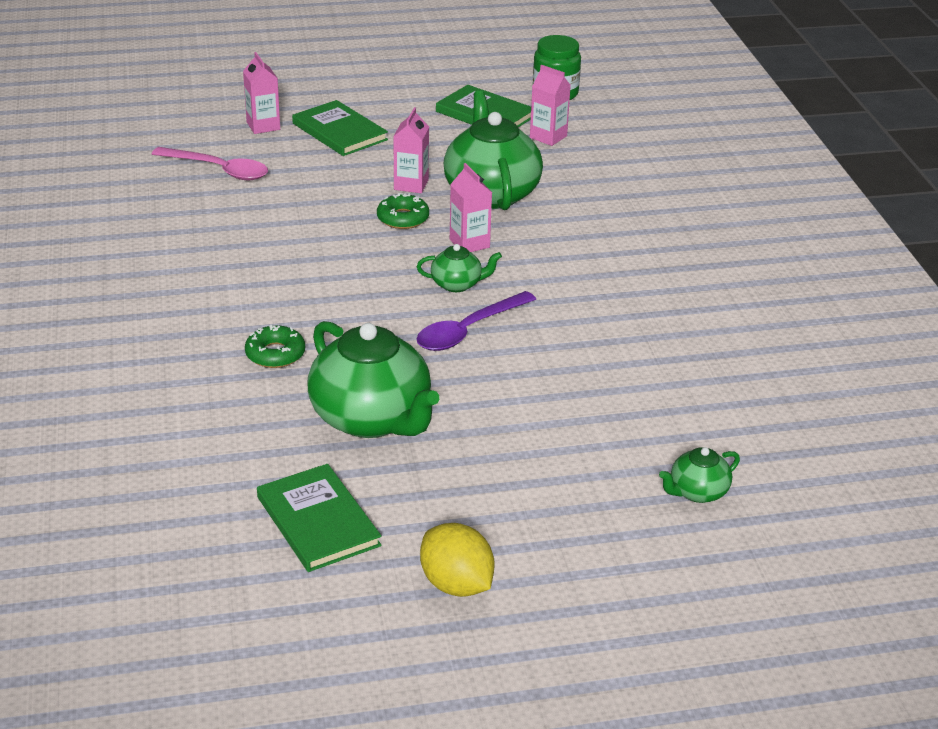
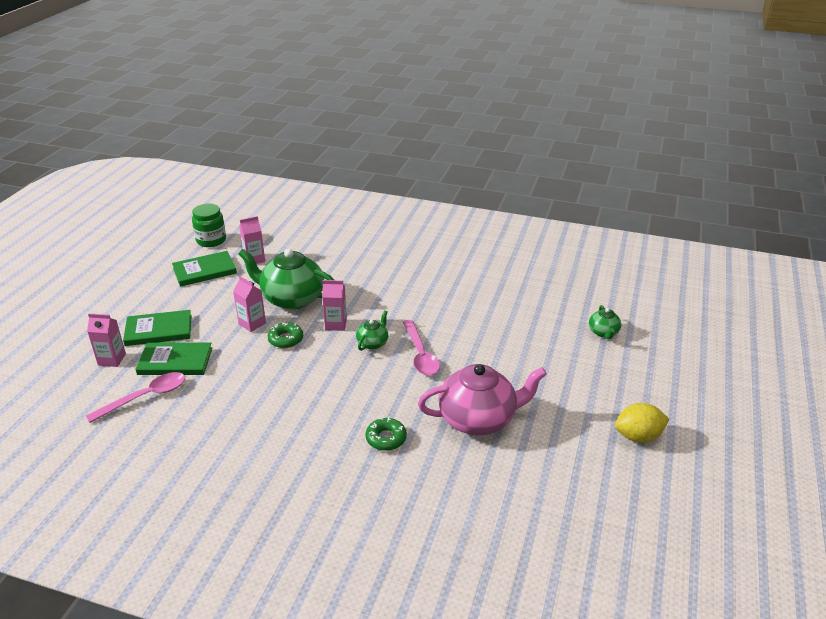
camera: 60 degrees left, 0 degrees up
(318, 521) = (560, 472): green book -> green book (175, 361)
(372, 419) = (478, 419): green teapot -> pink teapot
(468, 330) = (420, 355): purple spoon -> pink spoon

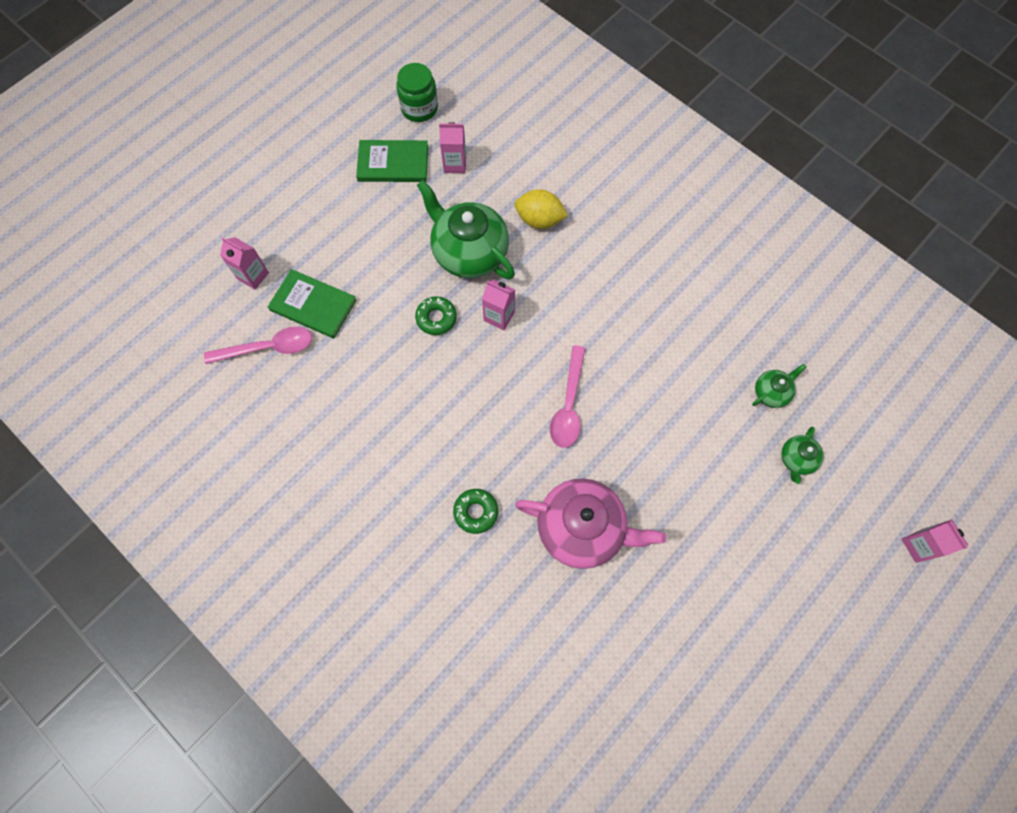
camera: 25 degrees right, 35 degrees up
(158, 330) = (312, 248): green book -> none
(252, 323) = (411, 277): pink carton -> pink carton (919, 545)
(373, 343) = (525, 364): green teapot -> green teapot (771, 392)
(638, 436) = (738, 631): yellow lemon -> yellow lemon (539, 219)

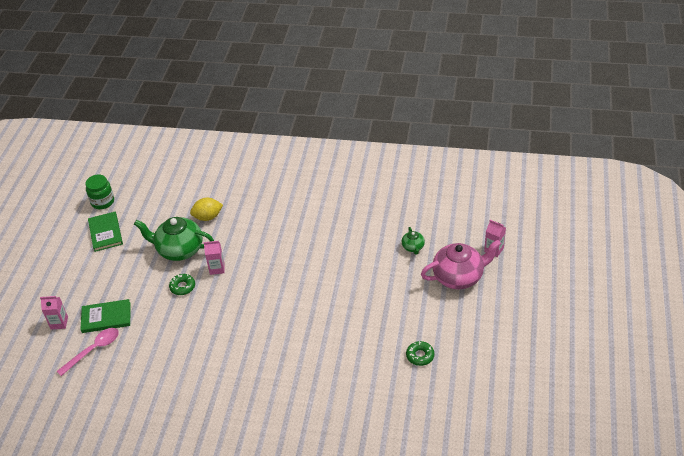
camera: 30 degrees left, 25 degrees down
(393, 163) = (105, 233): green book -> green book turned 75 degrees counterclockwise
(455, 164) = (142, 216): pink carton -> none
(476, 512) = (268, 357): green donut -> green donut (420, 356)
(568, 405) = (283, 286): pink spoon -> none
(582, 528) = (329, 332): pink teapot -> pink teapot (458, 277)
(771, 392) = (381, 227): green teapot -> none

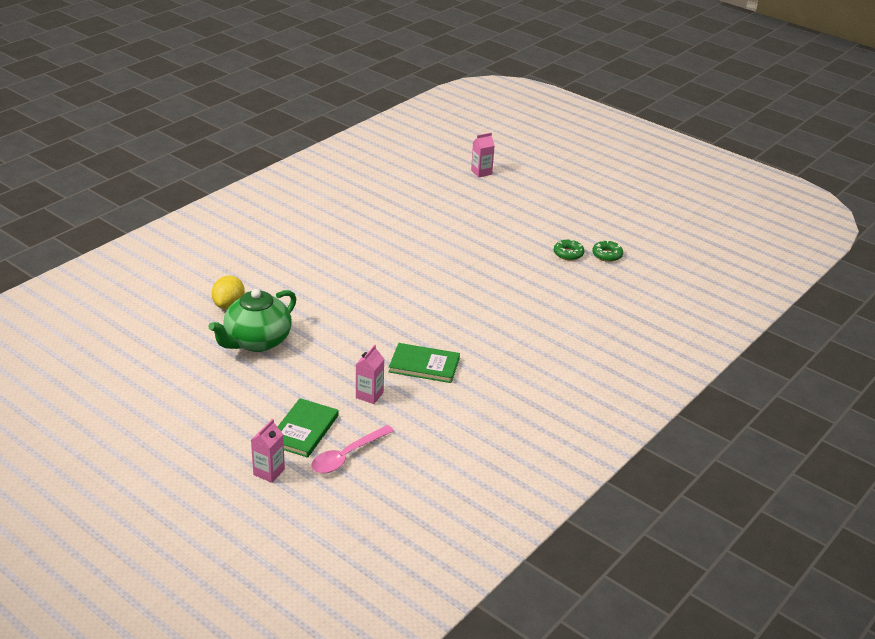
camera: 65 degrees left, 10 degrees down
(93, 350) = (347, 456): pink spoon -> pink spoon turned 120 degrees counterclockwise
(102, 202) = (90, 373): green jar -> none
(105, 233) = (152, 387): green book -> green book (424, 365)
(182, 287) = (320, 358): green donut -> green donut (607, 255)
(217, 268) = (319, 326): pink carton -> pink carton (369, 395)
(413, 247) = (430, 207): green teapot -> none
(458, 277) = (494, 200): pink teapot -> none

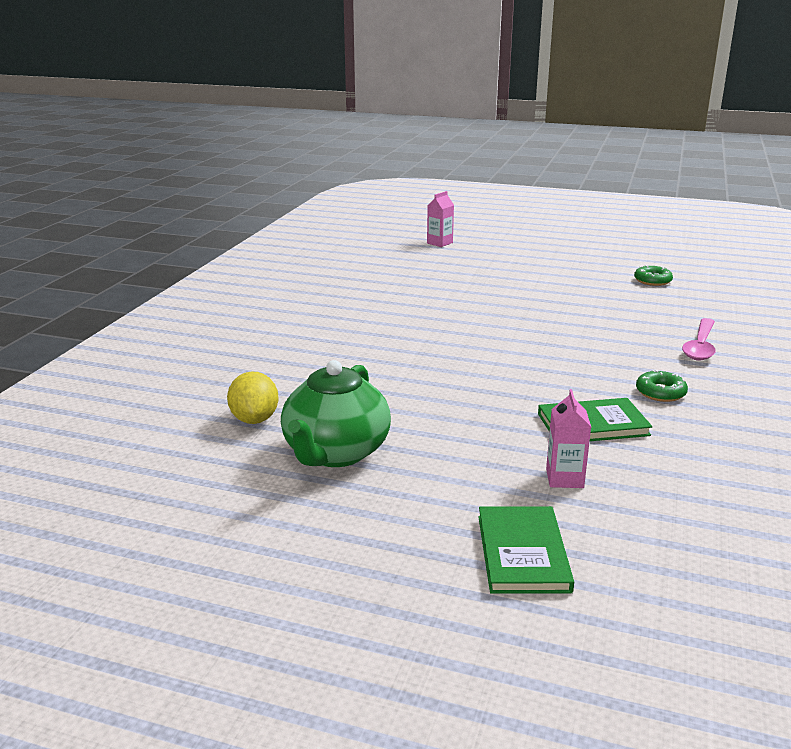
camera: 20 degrees left, 10 degrees down
(269, 472) = (535, 638): pink carton -> none
(347, 456) = (627, 571): pink spoon -> pink spoon (700, 346)
(568, 254) = (613, 287): green donut -> green donut (660, 393)

